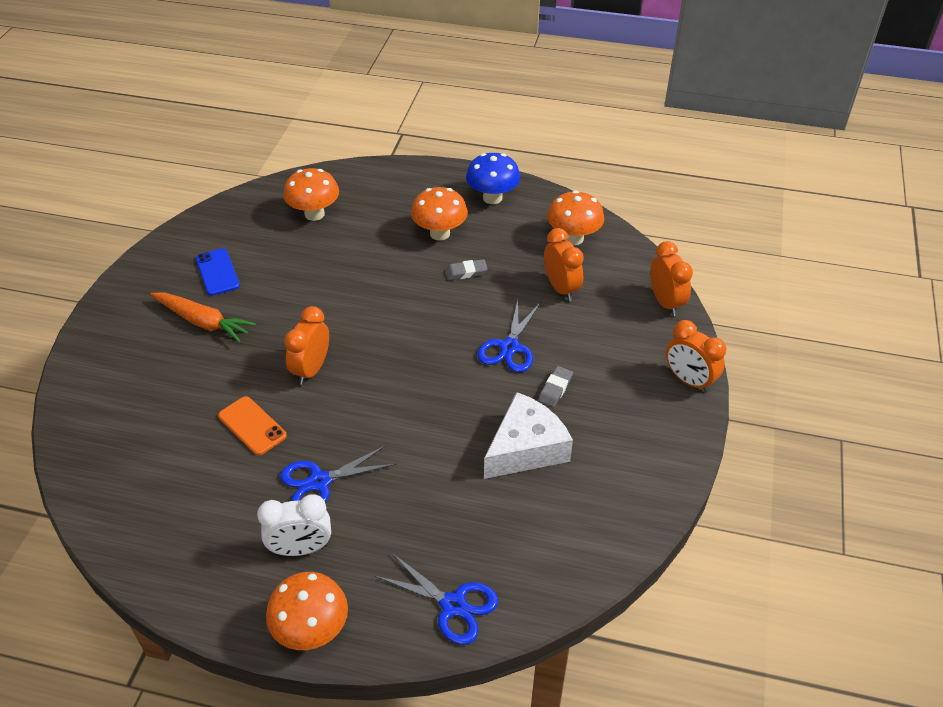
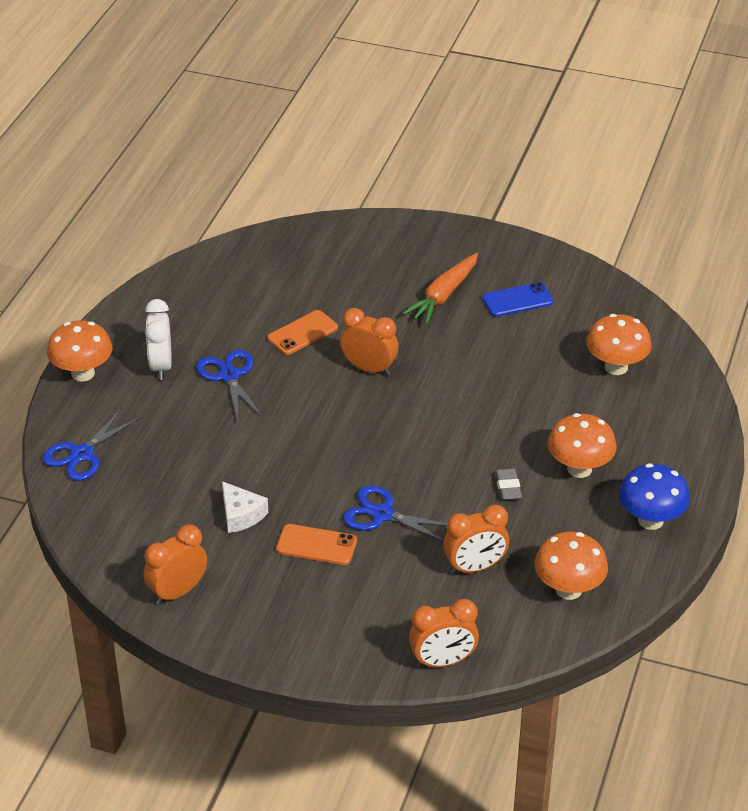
camera: 95 degrees right, 5 degrees down
(526, 448) = (241, 515): white cheese -> white cheese, size x0.58
(555, 389) = (316, 545): grey eraser -> orange phone
(689, 380) = (312, 660): orange clock -> orange clock (177, 592)

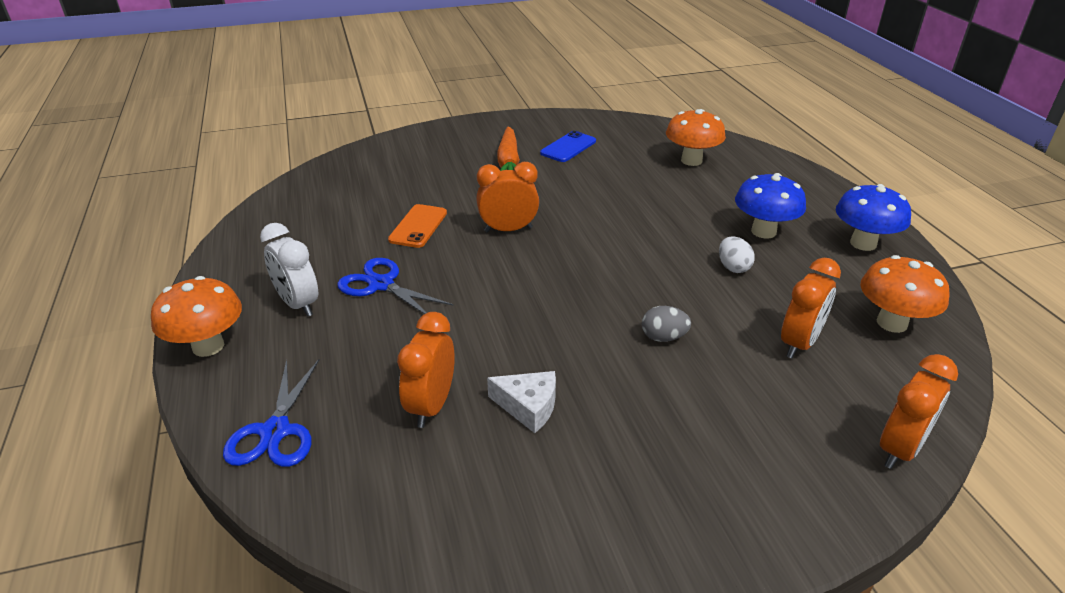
camera: 35 degrees left, 5 degrees down
(177, 592) = (549, 537): orange clock -> orange clock (431, 406)
(316, 545) = (639, 397): orange phone -> none
(382, 514) = (663, 337): blue scissors -> grey egg
(508, 487) = (733, 267): grey eraser -> white egg
(579, 469) = (763, 231): orange mushroom -> blue mushroom

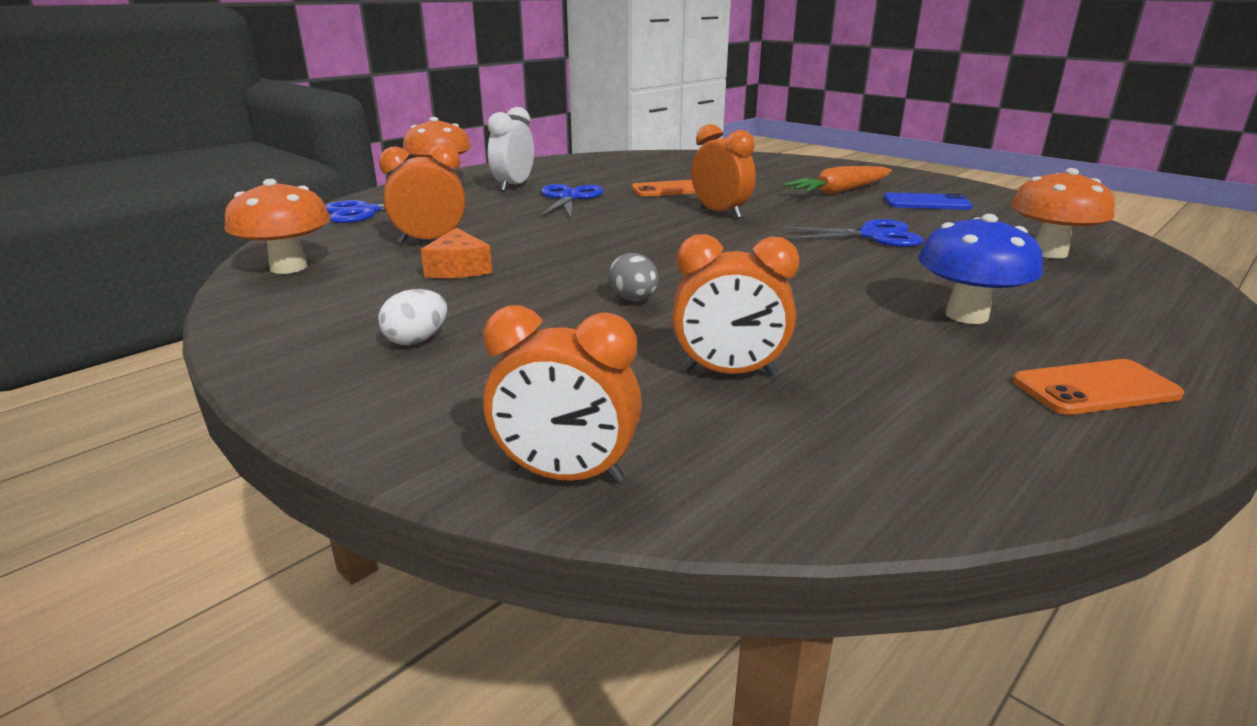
camera: 60 degrees right, 10 degrees down
(528, 407) = (458, 268): white cheese -> orange cheese
(615, 196) = (872, 236): none -> blue scissors
(733, 267) = (839, 311): white egg -> white egg (416, 340)
(863, 243) = (1095, 388): blue mushroom -> orange phone
(892, 323) = (893, 438): orange mushroom -> orange mushroom (289, 267)

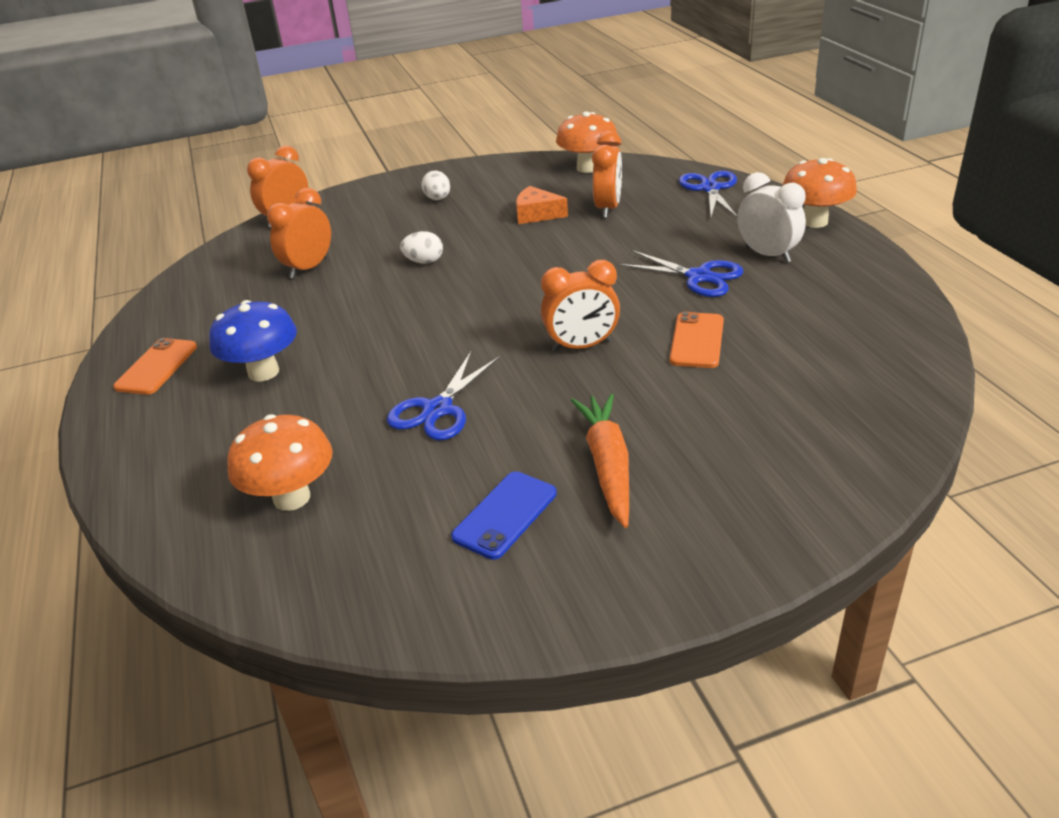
camera: 120 degrees right, 10 degrees up
(634, 299) = (424, 261): grey egg -> white egg

